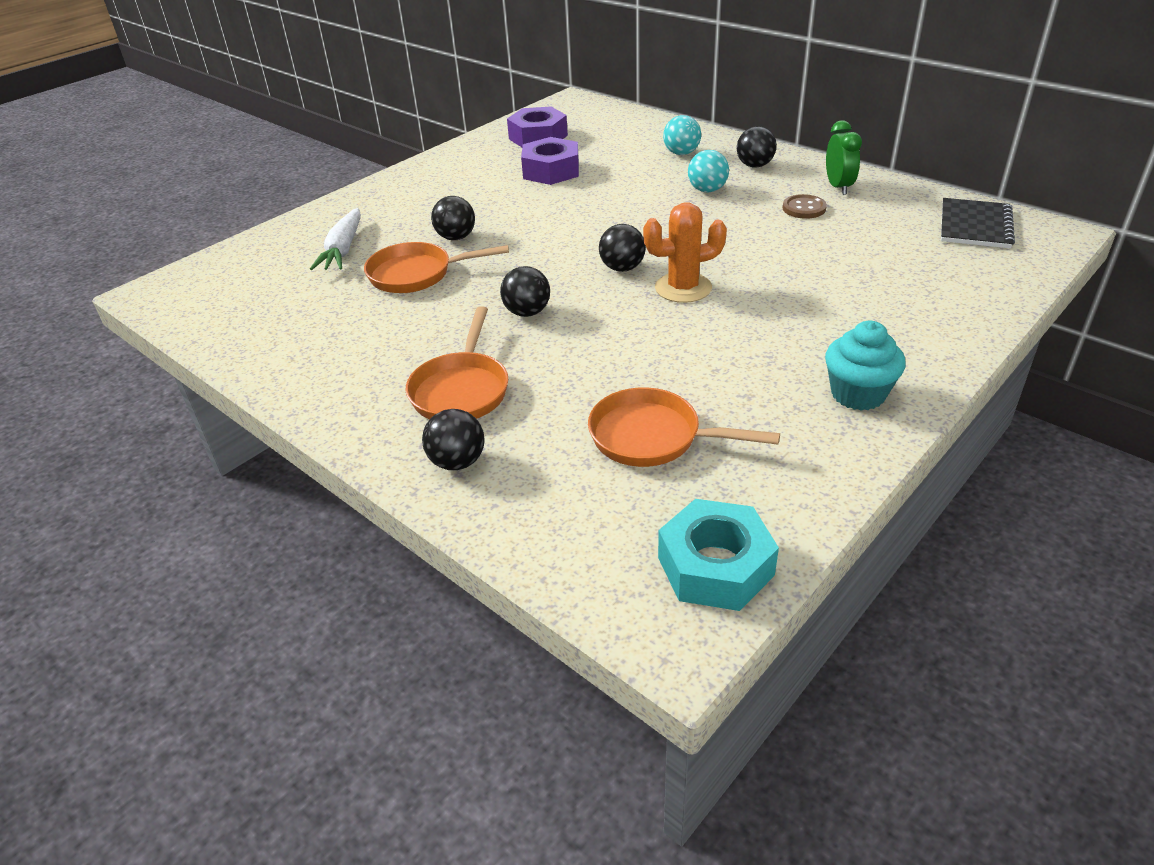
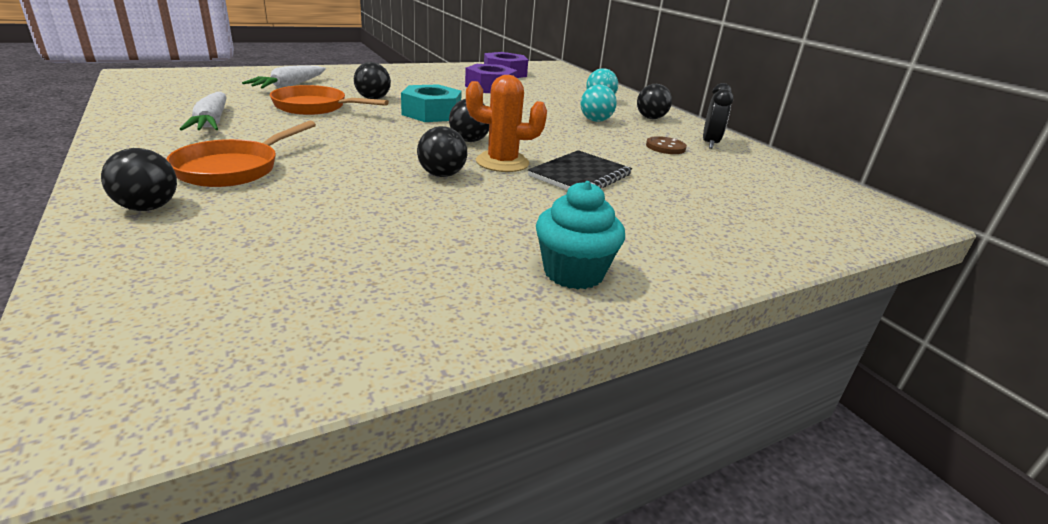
camera: 15 degrees right, 10 degrees down
(349, 337) = (212, 122): none -> white carrot
(527, 312) = (358, 143): black ball -> black ball (442, 175)
(653, 437) = (333, 243): orange pan -> none
(715, 566) = (224, 368): turquoise nut -> turquoise nut (432, 113)
(838, 187) = (710, 143): green clock -> black clock
(975, 225) = (820, 193): black notebook -> black notebook (580, 175)

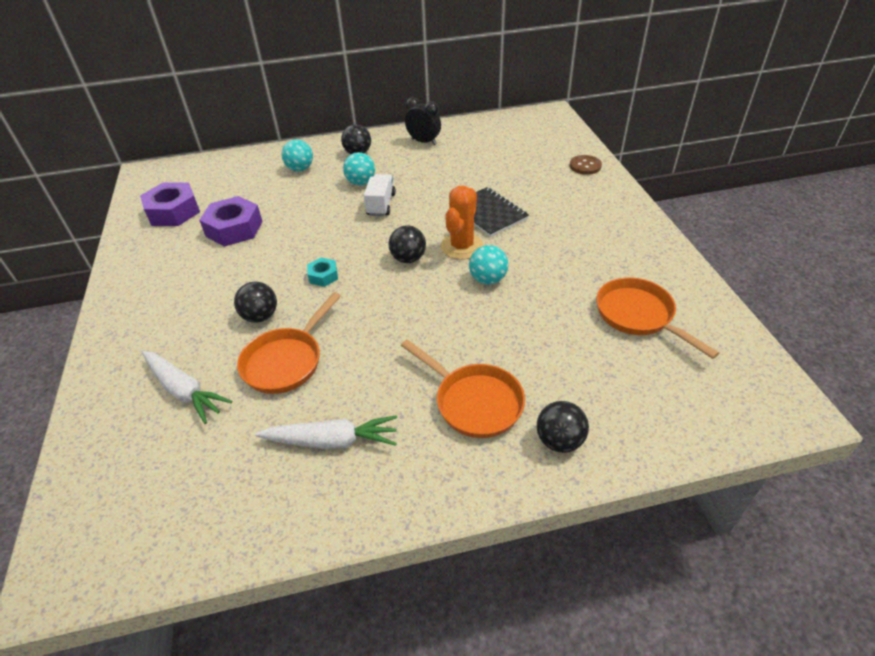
camera: 70 degrees left, 15 degrees up
(373, 270) = (638, 316): none -> orange pan
(432, 113) = (323, 276): turquoise nut -> turquoise nut, size x0.52
(442, 175) = (488, 279): black ball -> turquoise ball
(561, 129) = (381, 205): none -> white truck
(573, 273) = (630, 241): turquoise cupcake -> none
(665, 147) = (430, 163): brown button -> brown button (585, 166)

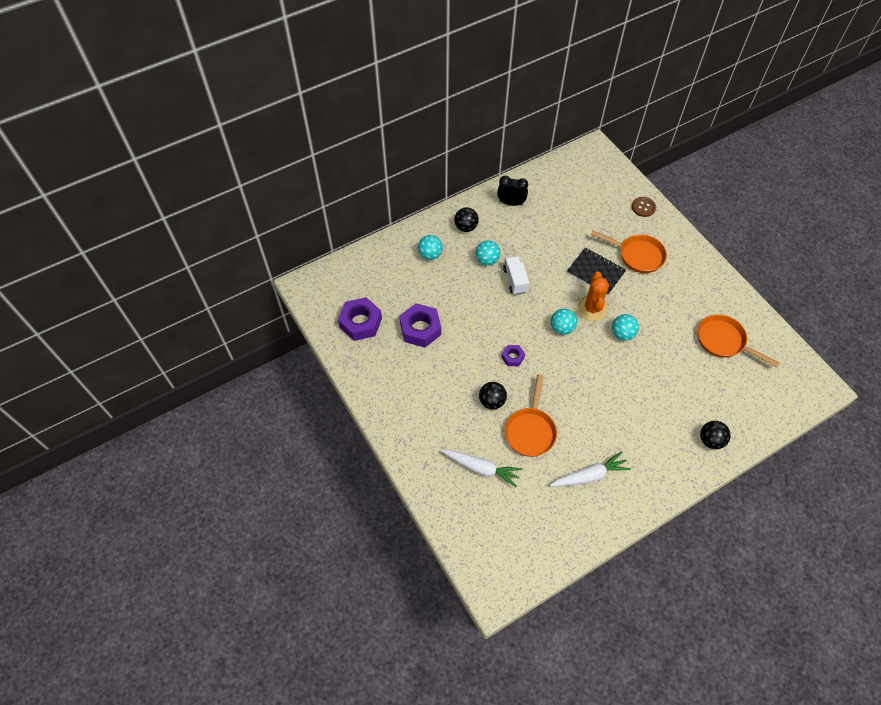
camera: 20 degrees left, 15 degrees up
(323, 276) = (513, 357): turquoise nut -> purple nut
(408, 259) = (562, 328): black ball -> turquoise ball
(474, 402) = (655, 428): orange pan -> orange pan (637, 255)

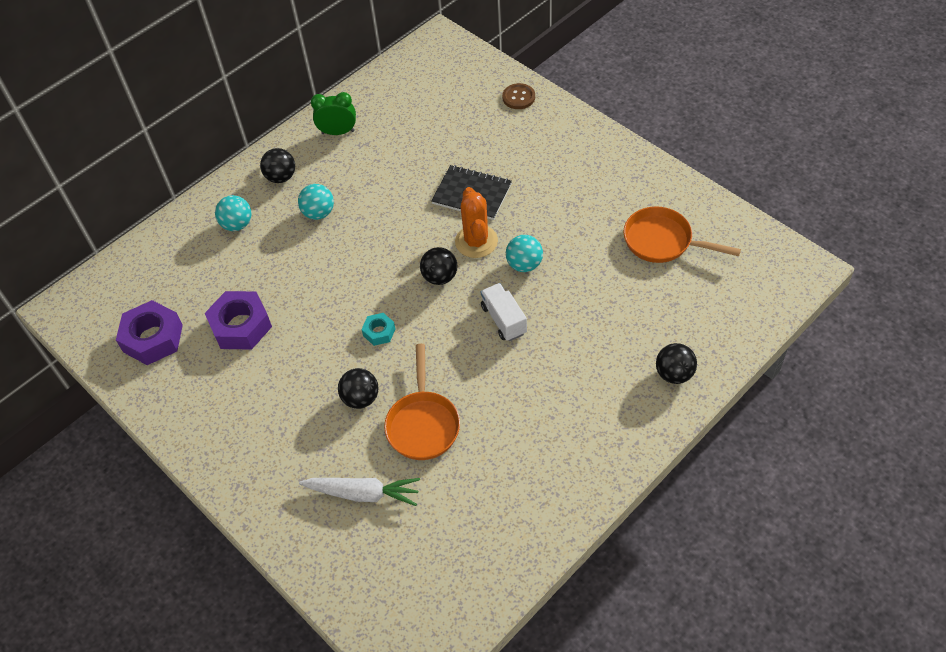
camera: 10 degrees left, 5 degrees down
(511, 203) = (338, 132): black clock -> green clock
(513, 357) = (379, 332): purple nut -> turquoise nut
(515, 280) = (363, 230): white truck -> white truck (504, 320)
(562, 328) = (440, 277): turquoise ball -> black ball
(589, 475) = (518, 464): white carrot -> none
(637, 255) = (523, 159): orange pan -> none

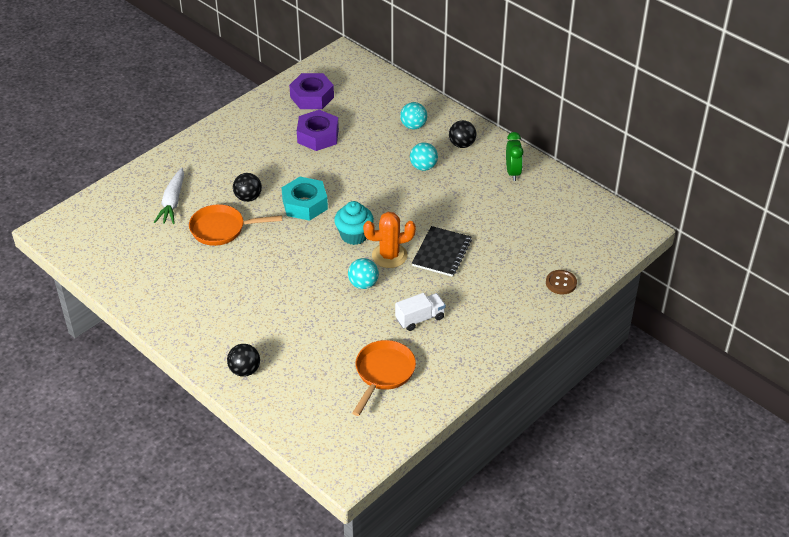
camera: 85 degrees right, 10 degrees down
(379, 332) = (305, 204): turquoise nut -> turquoise nut, size x1.93
(440, 277) = (354, 235): black ball -> turquoise cupcake
(504, 320) = (309, 271): white truck -> white truck (420, 318)

